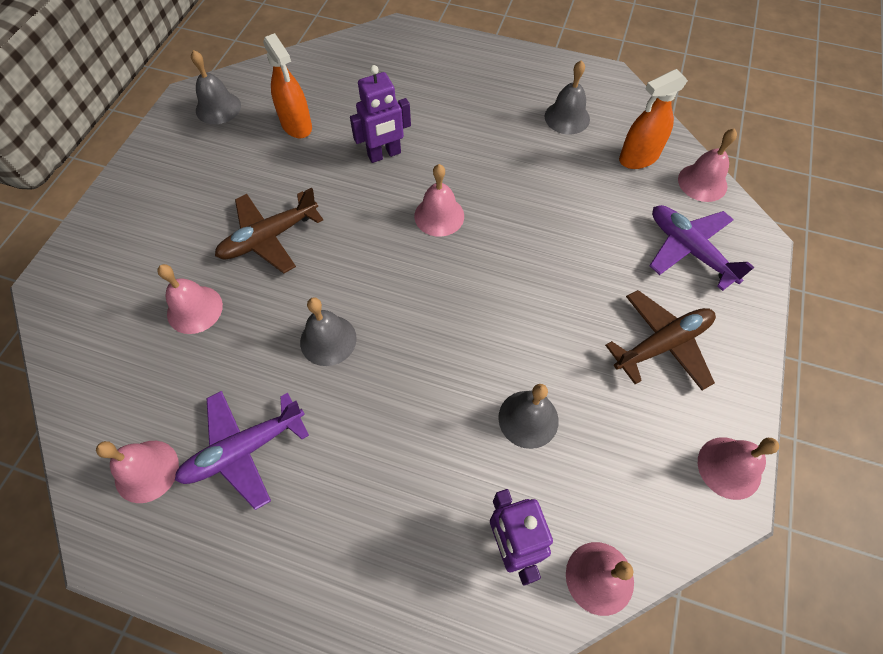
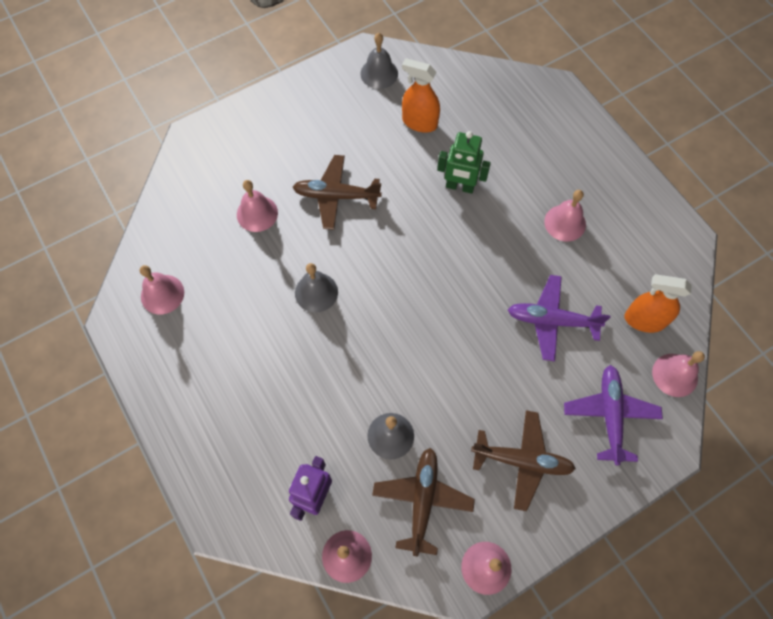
camera: 40 degrees right, 5 degrees up
(244, 450) = (218, 322): purple plane -> purple plane (551, 321)
(296, 125) = (419, 122): orange spray bottle -> orange spray bottle turned 105 degrees clockwise
(384, 154) = (459, 187): purple robot -> green robot
(439, 216) = (456, 259): pink bell -> pink bell (565, 223)
(567, 117) = (620, 249): grey bell -> none
(615, 455) = (422, 500): none -> brown plane

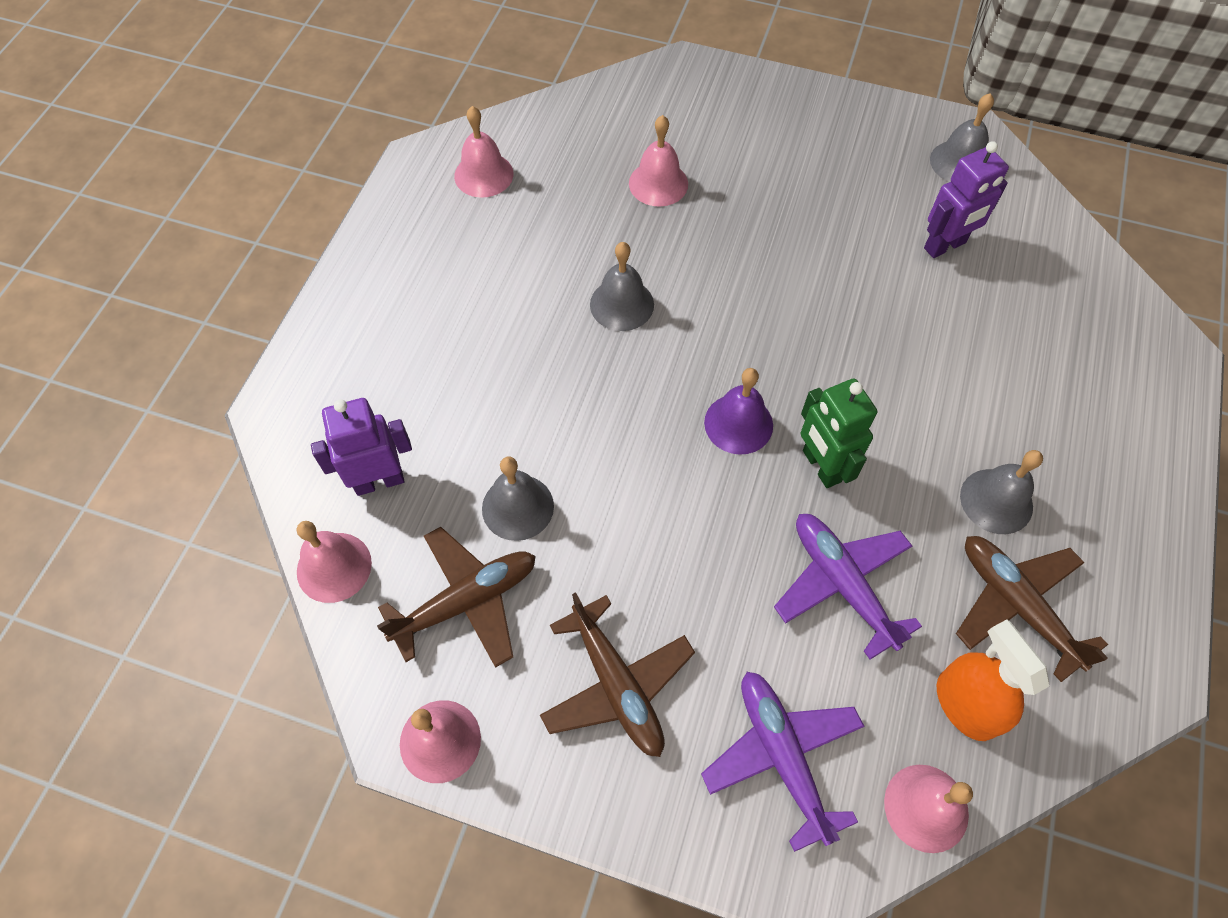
camera: 50 degrees right, 5 degrees down
(336, 196) = (758, 236): brown plane -> brown plane (1016, 605)
(419, 122) = (945, 246): orange spray bottle -> purple robot
(434, 295) = (738, 424): none -> purple bell
(459, 187) = (910, 347): green robot -> green robot (821, 466)
(565, 223) = (996, 501): pink bell -> grey bell
(610, 415) = (781, 755): purple plane -> purple plane turned 75 degrees counterclockwise

